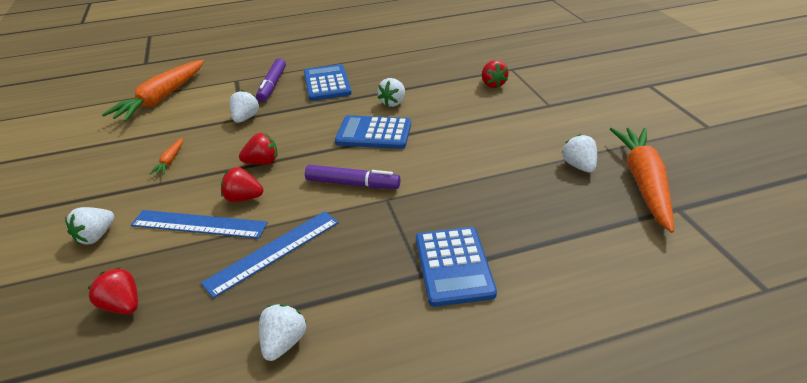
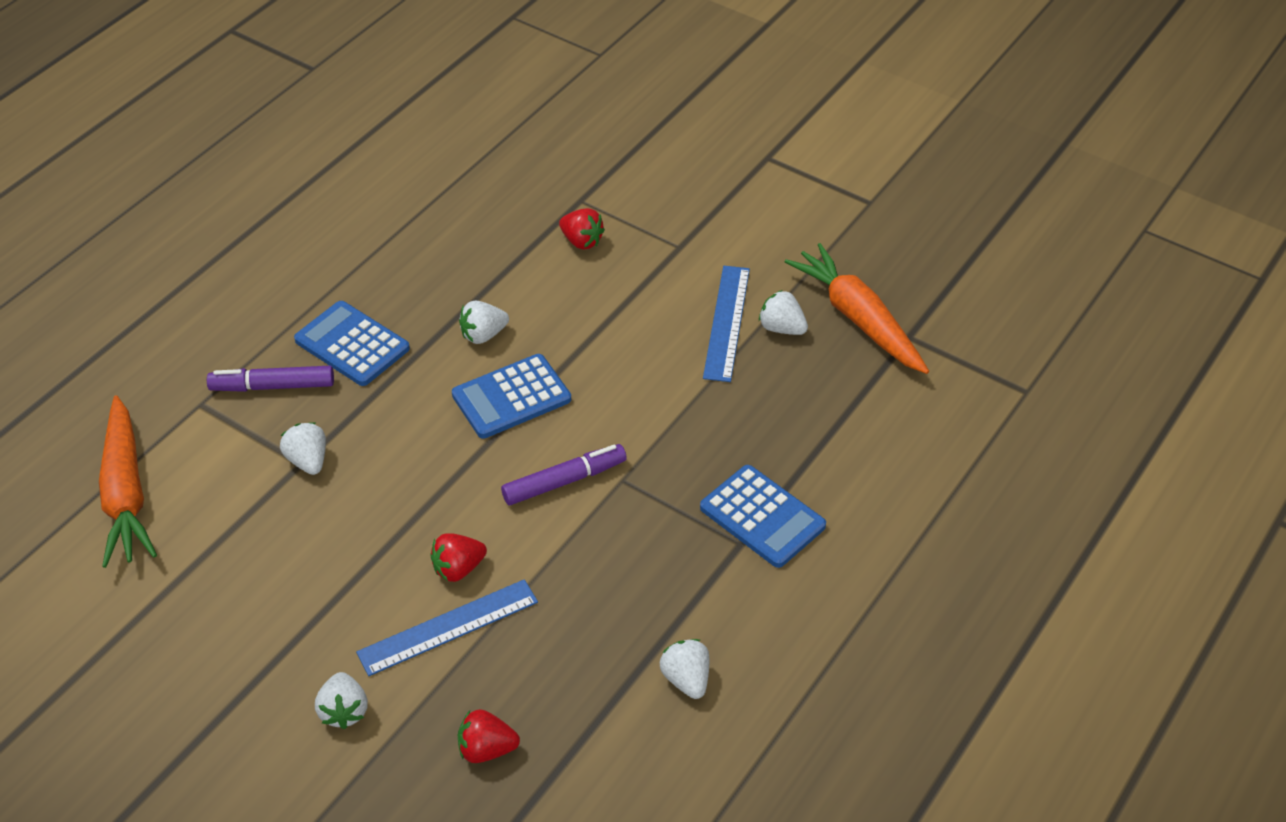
camera: 40 degrees left, 10 degrees up
(170, 161) = (292, 575): orange carrot -> none
(262, 162) = (419, 512): red strawberry -> none
(272, 85) = (272, 386): purple marker -> purple marker turned 120 degrees clockwise
(273, 251) = (571, 606): blue ruler -> blue ruler (726, 322)
(393, 103) = (483, 335): white strawberry -> white strawberry turned 75 degrees clockwise

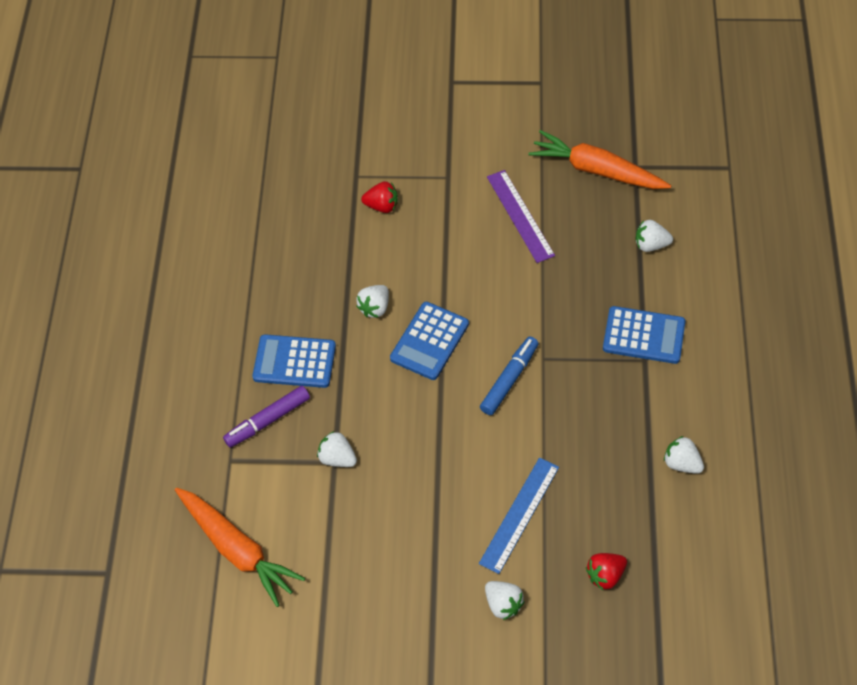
camera: 30 degrees left, 10 degrees up
(458, 569) = (493, 474): red strawberry -> none
(564, 481) = (509, 379): purple marker -> blue marker
(726, 322) = (520, 216): blue ruler -> purple ruler
(781, 328) = (556, 201): white strawberry -> white strawberry (651, 245)

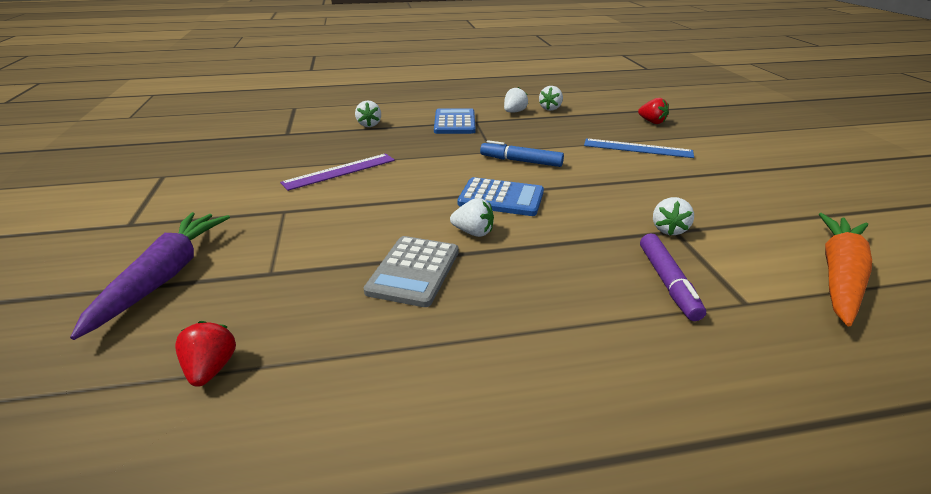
camera: 105 degrees left, 25 degrees down
(268, 420) = (668, 282): purple marker -> purple marker turned 45 degrees clockwise
(294, 362) = (575, 276): blue calculator -> none
(332, 260) = (414, 271): none -> grey calculator
(368, 118) = (164, 277): none -> purple carrot
(382, 206) = (324, 246): red strawberry -> red strawberry (211, 369)
(503, 604) = (713, 148): white strawberry -> white strawberry (514, 112)
(596, 170) = (288, 146): orange carrot -> none

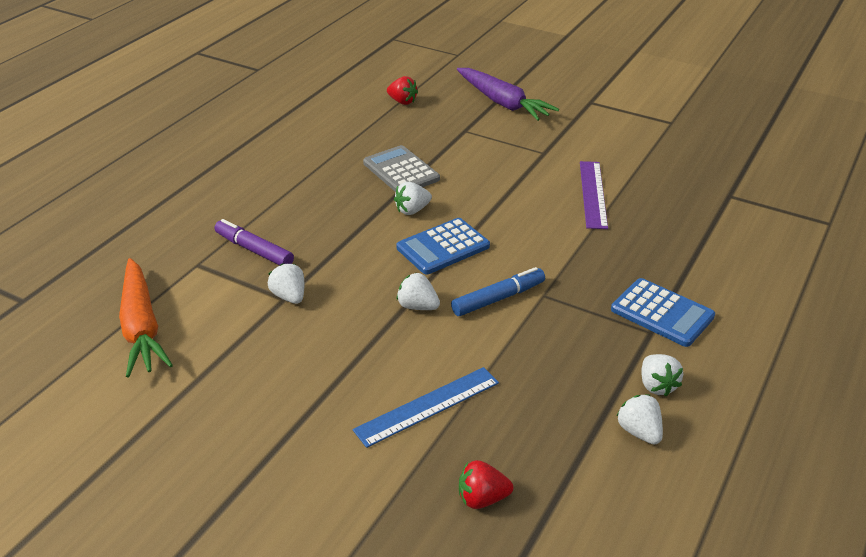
camera: 130 degrees right, 5 degrees up
(369, 125) = (712, 251): white strawberry -> white strawberry (417, 306)

